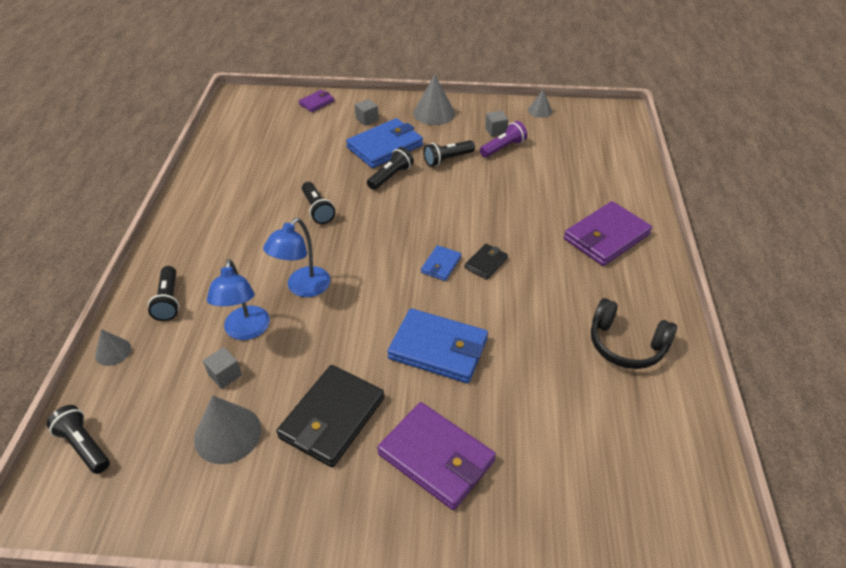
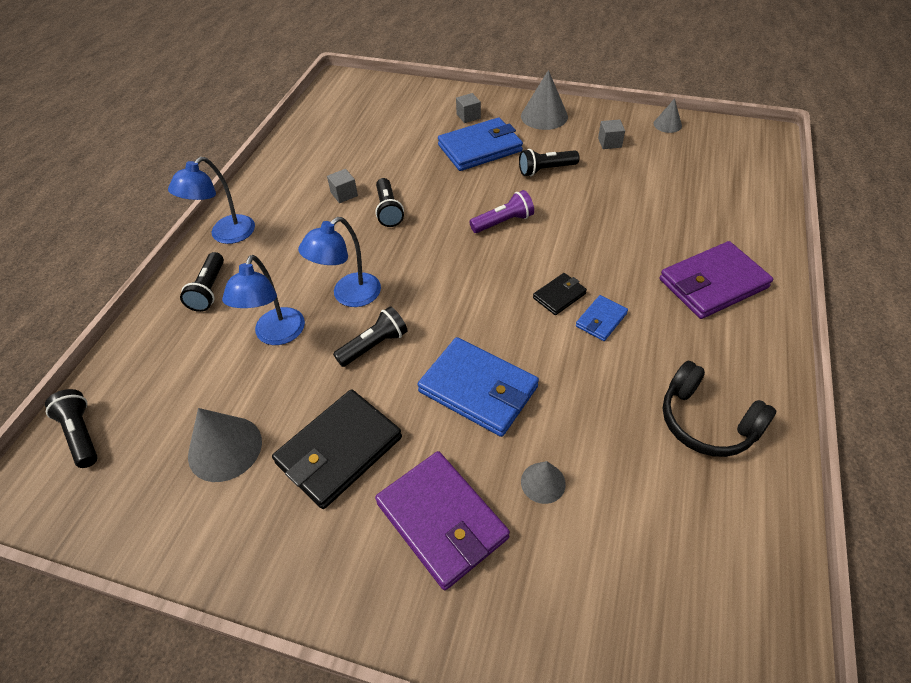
camera: 15 degrees right, 5 degrees up
(113, 351) = (139, 336): grey cone -> grey cone (543, 482)
(169, 250) = (226, 235): none -> blue lamp
(225, 375) = (241, 381): grey cube -> grey cube (344, 194)
(316, 102) = (419, 93): purple wallet -> none
(390, 176) = (477, 182): black flashlight -> black flashlight (374, 345)
(441, 265) = (507, 291): blue wallet -> blue wallet (601, 320)
(503, 148) = (613, 163): purple flashlight -> purple flashlight (503, 222)

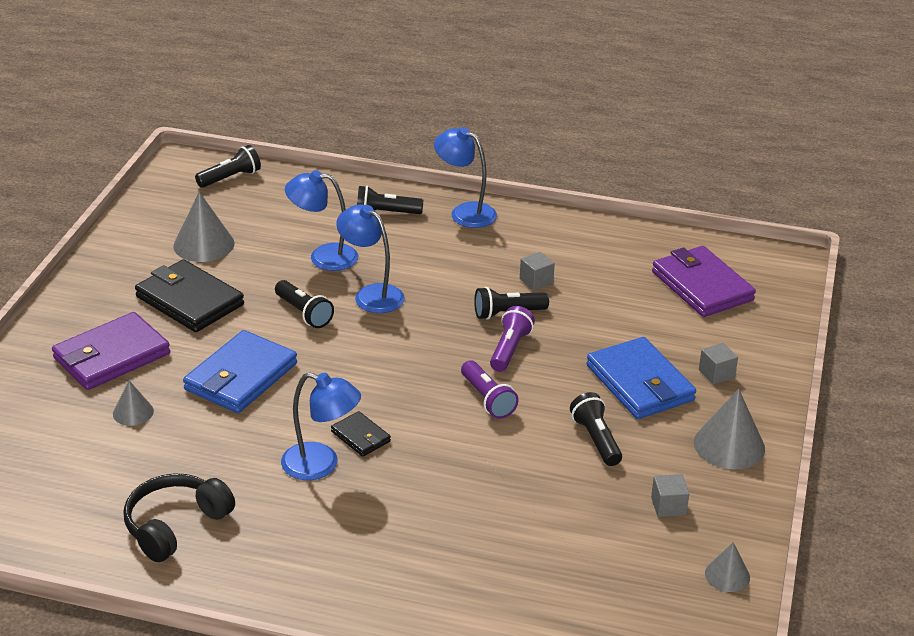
camera: 85 degrees right, 15 degrees down
(438, 210) = (509, 349): none -> purple flashlight
(601, 320) = (321, 465): blue wallet -> blue lamp
(713, 284) = (371, 565): purple wallet -> purple wallet (701, 286)

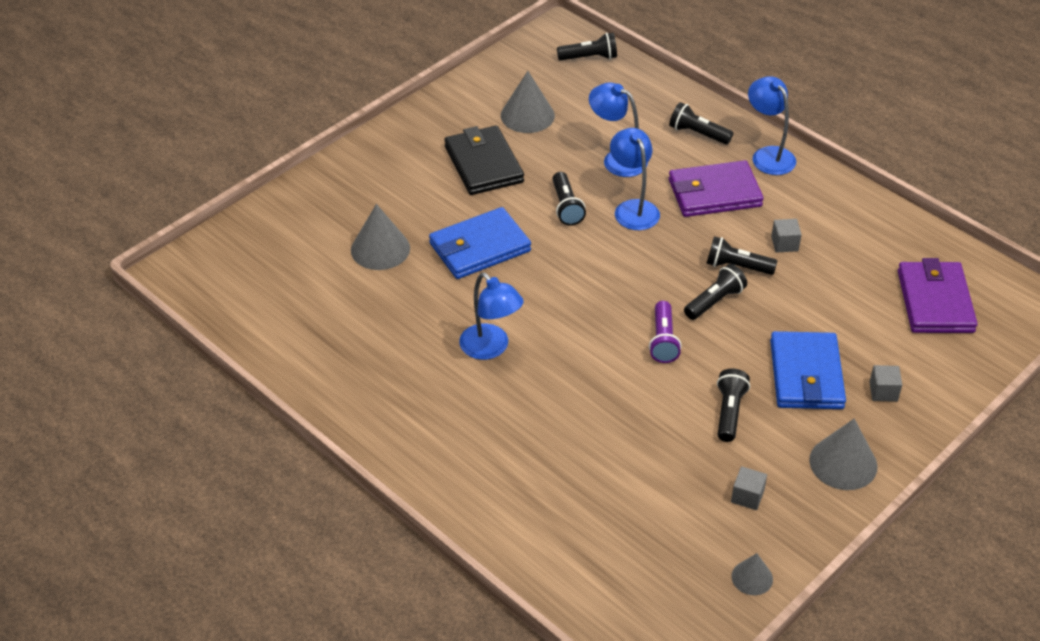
camera: 30 degrees right, 10 degrees up
(111, 356) = (394, 194): purple wallet -> purple wallet (714, 193)
(133, 412) = (380, 249): grey cone -> grey cone, size x1.74
(175, 525) = (352, 357): black headphones -> none
(361, 436) = (538, 335): black wallet -> none
(509, 349) = (714, 301): purple flashlight -> black flashlight

